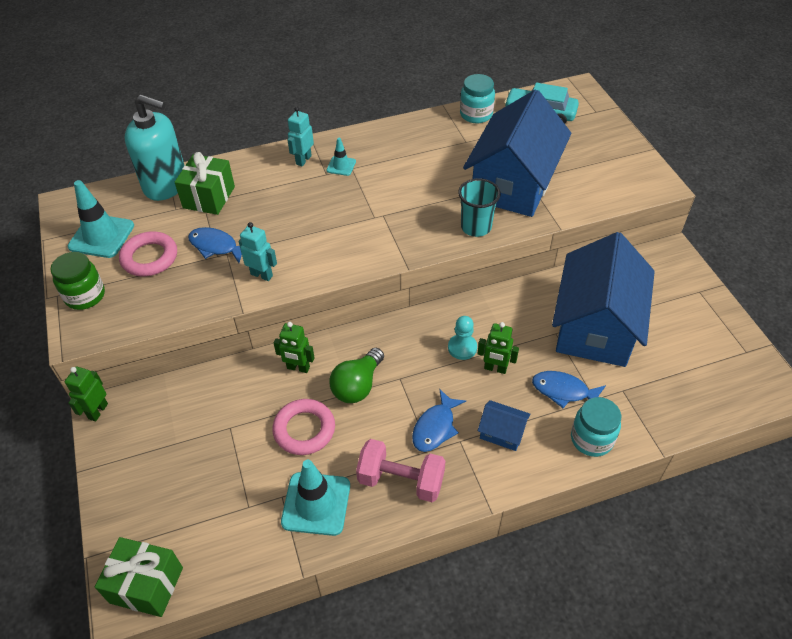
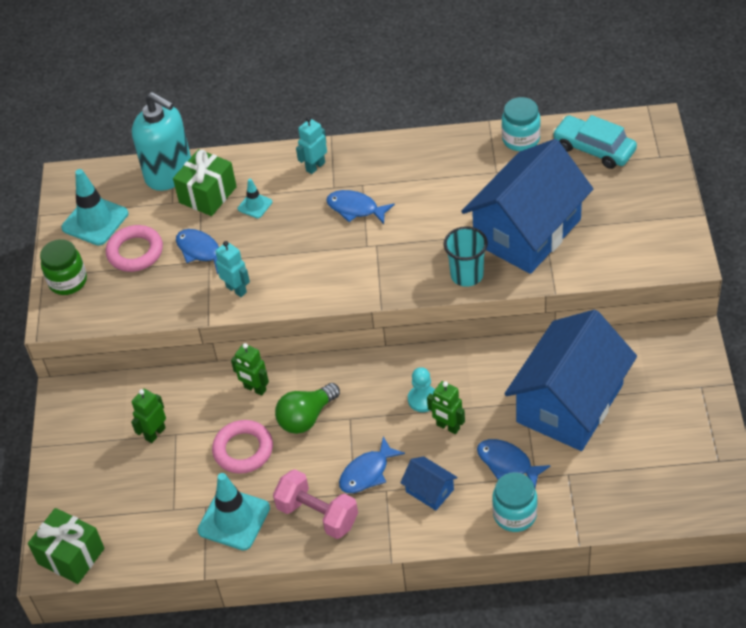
camera: 20 degrees right, 0 degrees up
(98, 411) = (60, 394): green robot -> green robot (155, 433)
(341, 166) = (352, 180): turquoise traffic cone -> turquoise traffic cone (255, 205)
(352, 188) = (355, 209): none -> blue fish

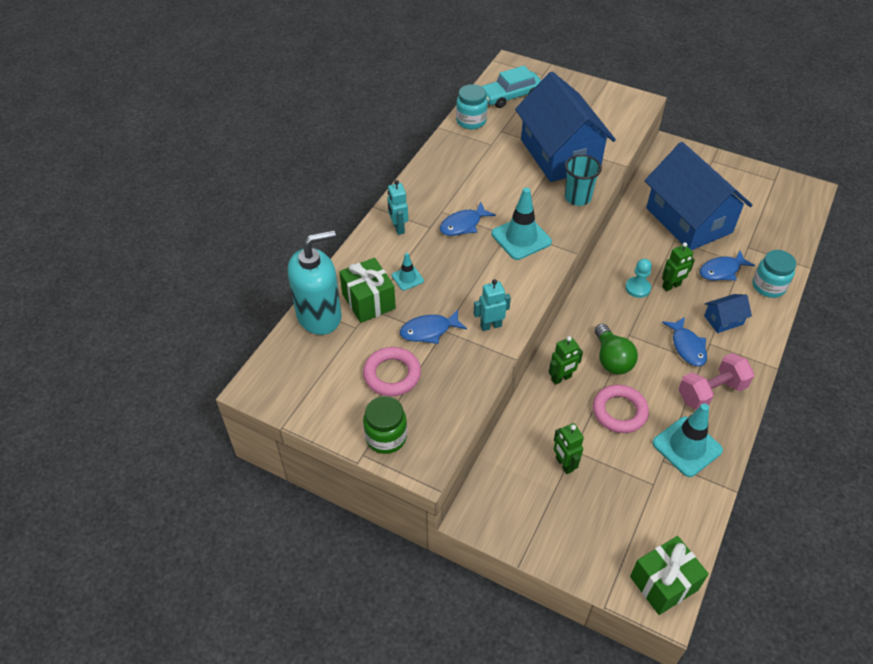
camera: 65 degrees left, 0 degrees up
(95, 221) = (328, 388): turquoise traffic cone -> turquoise traffic cone (521, 238)

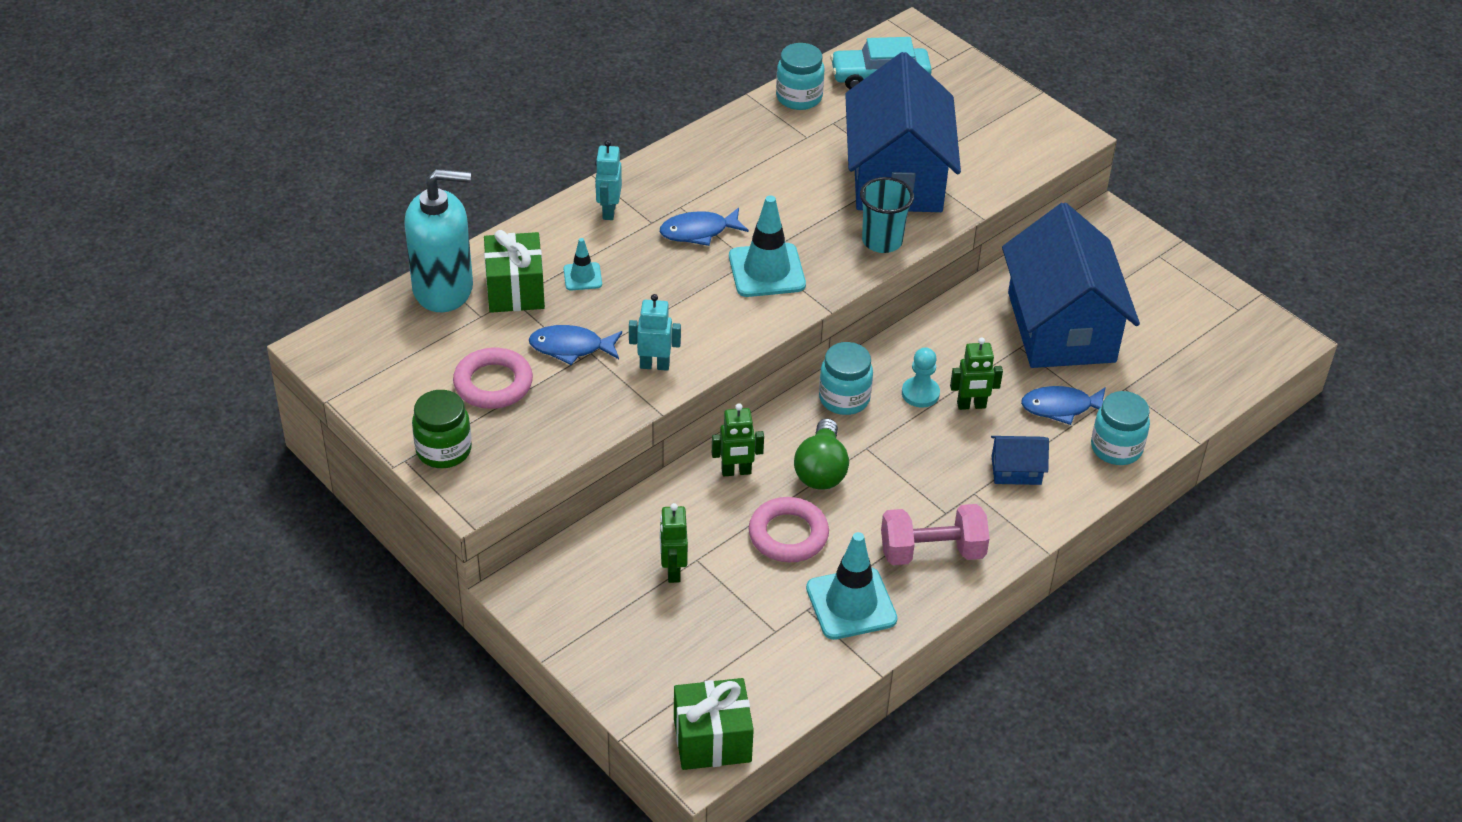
camera: 20 degrees right, 5 degrees down
(595, 306) = (844, 398): none -> turquoise jar
(687, 347) = (938, 487): blue fish -> none

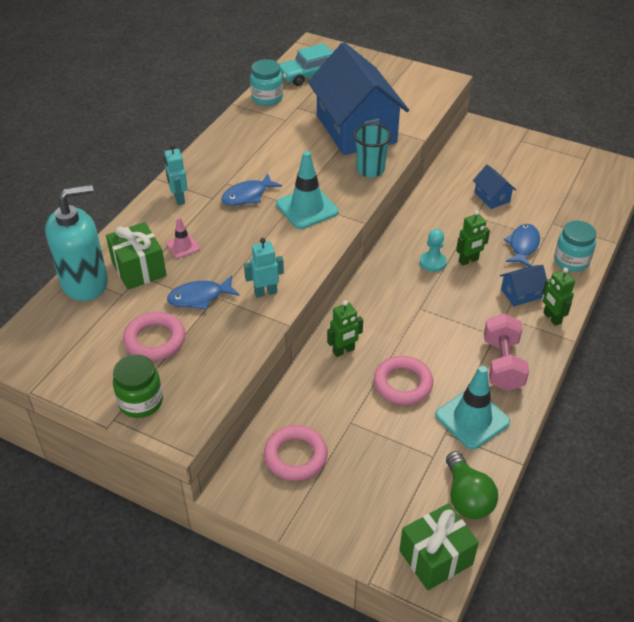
camera: 20 degrees left, 0 degrees up
(582, 277) = (183, 246): turquoise traffic cone -> pink traffic cone
(609, 576) = (295, 456): none -> pink ring
(673, 571) = (338, 436): green robot -> green robot (552, 318)
(821, 470) = (399, 332): green light bulb -> green light bulb (467, 497)
(844, 398) = (387, 280): turquoise jar -> none
(932, 552) = (502, 364): pink dumbbell -> pink dumbbell turned 60 degrees counterclockwise
(1061, 327) = (492, 197): blue house -> blue house, size x0.40
(1061, 407) = (523, 245): blue fish -> blue fish turned 135 degrees clockwise

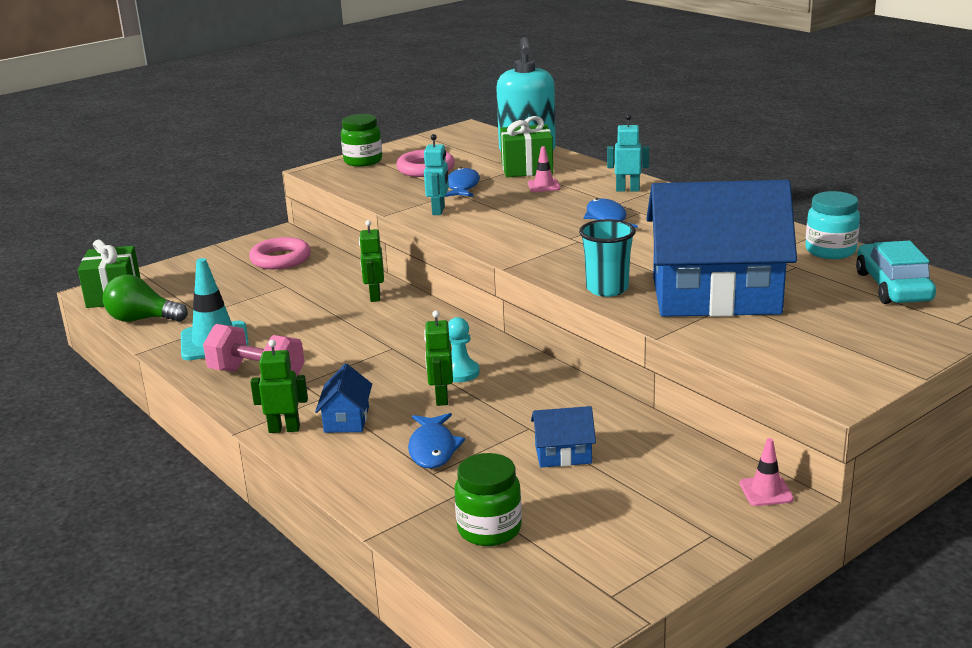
camera: 115 degrees right, 20 degrees down
(307, 208) = (557, 244): turquoise traffic cone -> none
(403, 384) = (299, 317): pink ring -> none
(475, 131) = (766, 491): none -> pink traffic cone
(523, 245) = (433, 449): blue fish -> blue fish turned 45 degrees clockwise
(571, 261) = (366, 480): turquoise jar -> none
(573, 204) = (489, 529): none -> green jar

